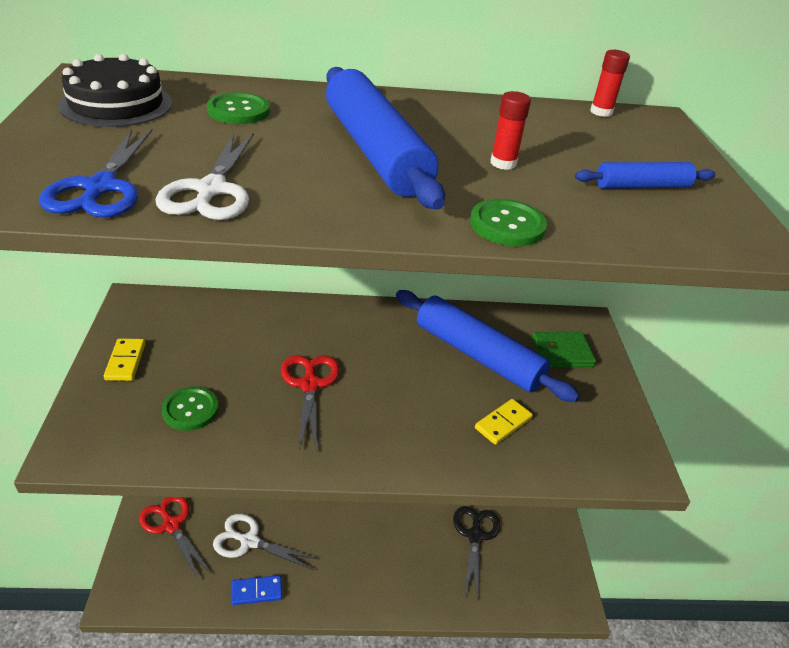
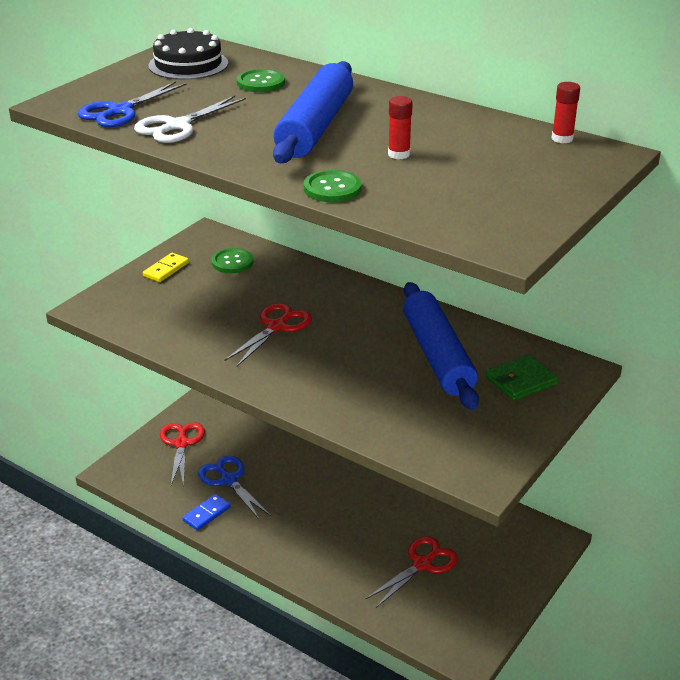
camera: 40 degrees right, 5 degrees down
(190, 410) = (180, 312): green button -> green button (232, 262)
(249, 541) = (228, 480): white scissors -> blue scissors
(257, 591) = (206, 514): blue domino -> blue domino turned 75 degrees counterclockwise
(475, 536) = (422, 564): black scissors -> red scissors
(503, 423) = (400, 405): yellow domino -> none
(562, 352) = (521, 381): green wallet -> green wallet turned 60 degrees counterclockwise
(642, 186) = (485, 193): blue rolling pin -> none

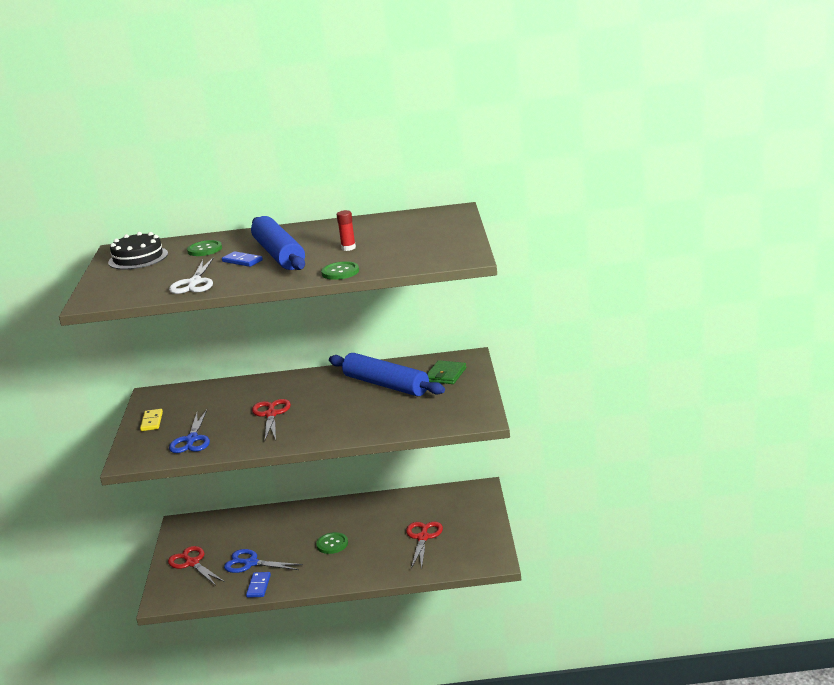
camera: 35 degrees left, 10 degrees down
(120, 111) = (142, 290): blue scissors -> blue scissors (192, 440)
(232, 262) = (192, 399): green button -> green button (332, 544)
(267, 118) = (242, 261): none -> blue domino
(562, 138) = (420, 213): red glue stick -> none

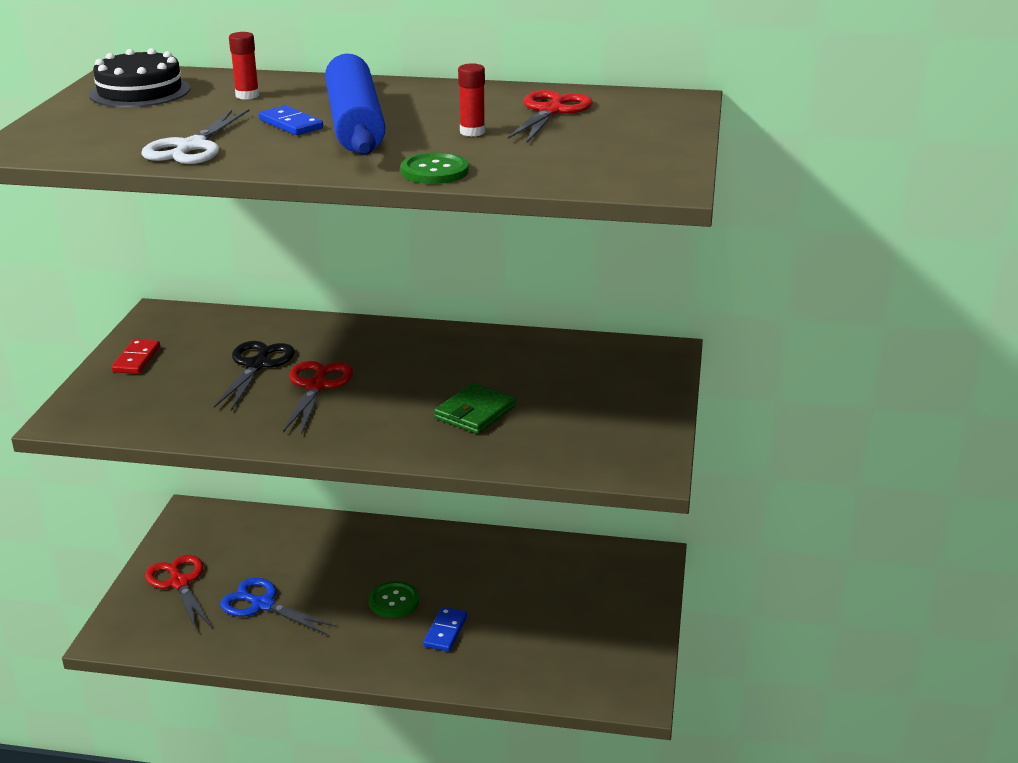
camera: 10 degrees right, 5 degrees up
(151, 421) = (136, 359): yellow domino -> red domino
(192, 440) = (177, 404): blue scissors -> none
(204, 249) = (247, 95): green button -> red glue stick
(228, 410) = (257, 365): none -> black scissors
(258, 586) = (258, 648): blue domino -> blue domino (445, 631)
(386, 385) = (515, 372): blue rolling pin -> none
(423, 537) = (535, 624): red scissors -> red scissors (551, 111)
(446, 375) = (617, 375): green wallet -> green wallet (475, 412)

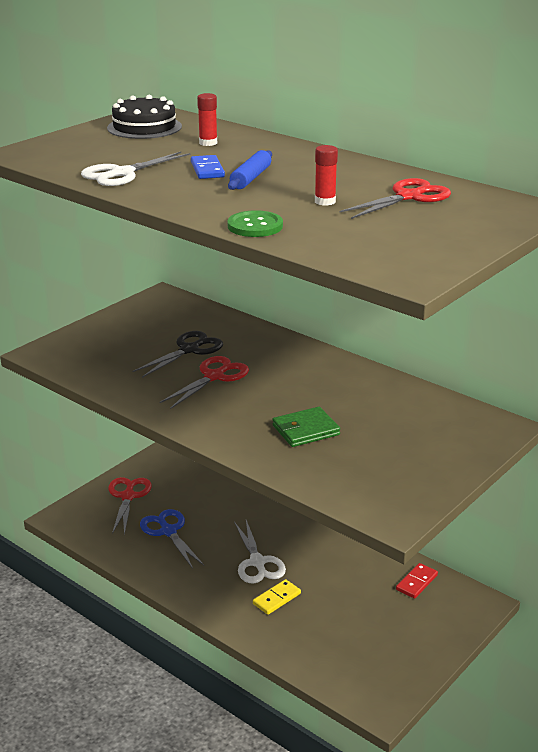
camera: 30 degrees right, 0 degrees up
(136, 359) = (118, 324): red domino -> red domino (416, 582)
(355, 123) = (251, 178): blue rolling pin -> blue rolling pin, size x0.49
(394, 601) = (257, 562): green button -> white scissors
(445, 631) = (276, 599): blue domino -> yellow domino

